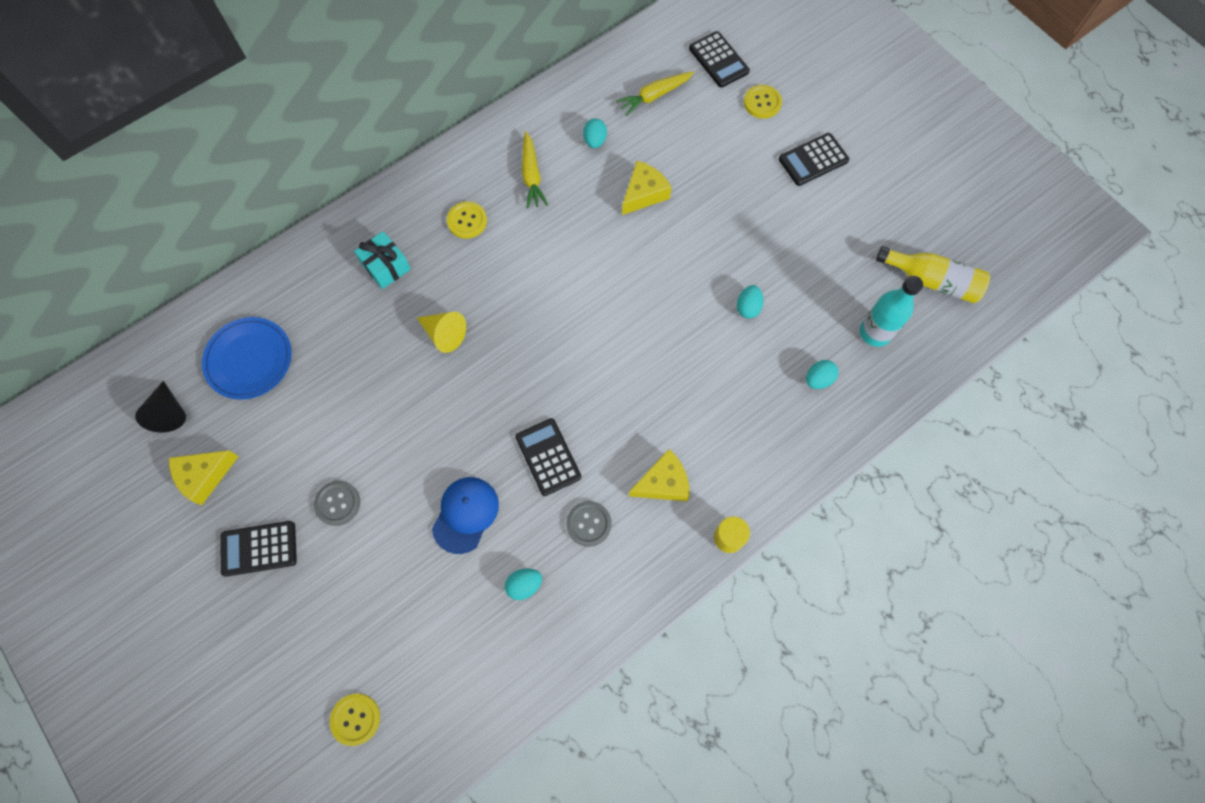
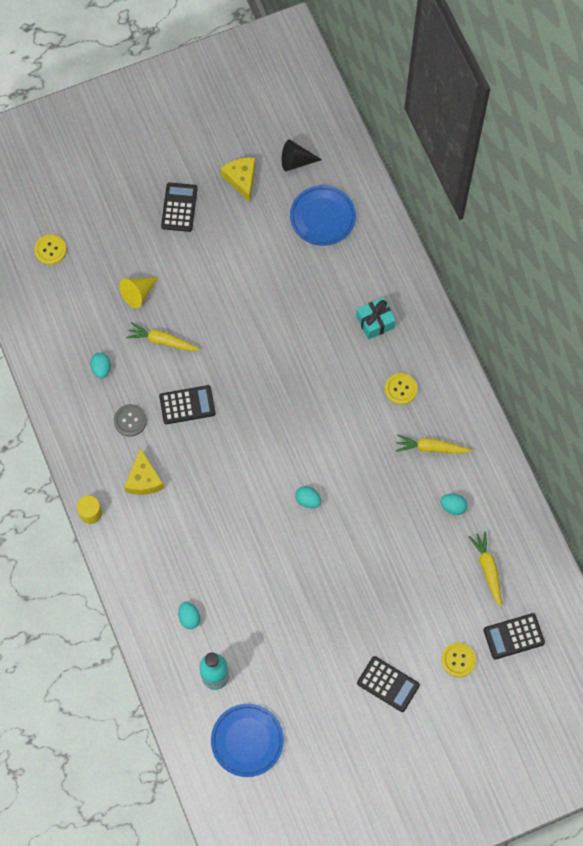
camera: 105 degrees right, 0 degrees up
(337, 503) = (195, 260): grey button -> none
(444, 334) = (305, 353): yellow cone -> yellow cone (138, 293)
(465, 514) = (162, 341): blue cap -> yellow carrot
(644, 193) = (391, 533): yellow cheese -> none
(748, 307) = (265, 584): turquoise egg -> turquoise egg (308, 500)
(813, 160) = (388, 684): black calculator -> black calculator turned 135 degrees clockwise
(931, 280) = (247, 740): yellow bottle -> blue plate

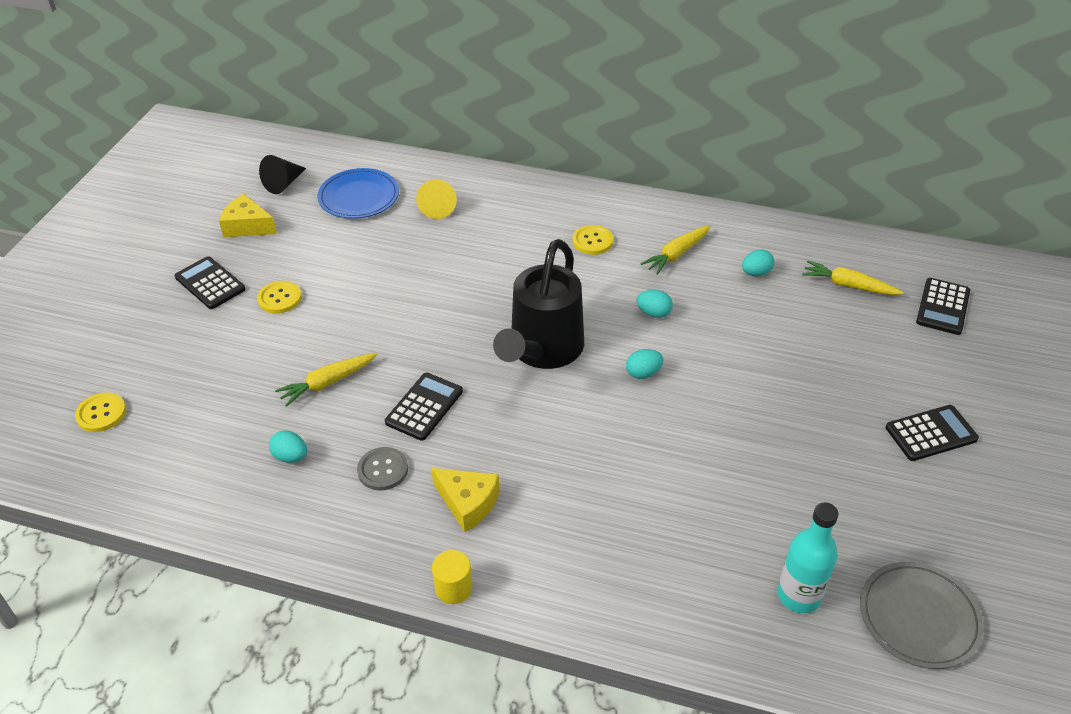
camera: 50 degrees left, 25 degrees down
(138, 293) = (251, 370): yellow cone -> yellow cone (437, 207)
(189, 618) = (693, 572): turquoise egg -> turquoise egg (654, 313)
(247, 740) = (919, 617): blue plate -> grey plate
(280, 433) = (542, 351): none -> black watering can
(375, 322) = (504, 221): turquoise gift -> none
(458, 660) = (941, 361): yellow button -> yellow button (280, 298)

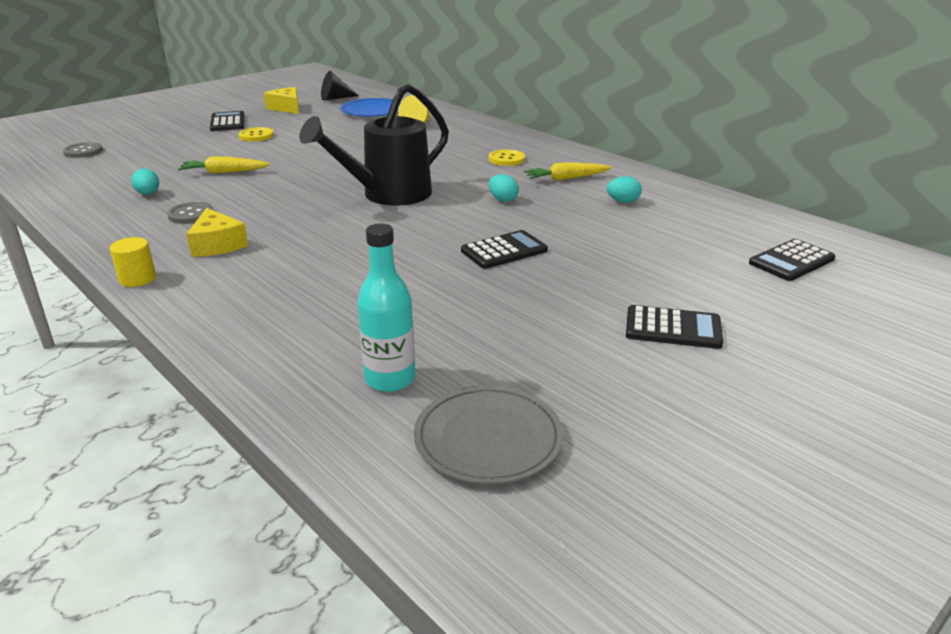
camera: 30 degrees right, 15 degrees down
(101, 413) = (83, 151): yellow button -> grey button
(424, 407) = (265, 197): black calculator -> black calculator (504, 251)
(643, 373) = (448, 224): turquoise egg -> none
(848, 285) = (704, 227): yellow carrot -> none

